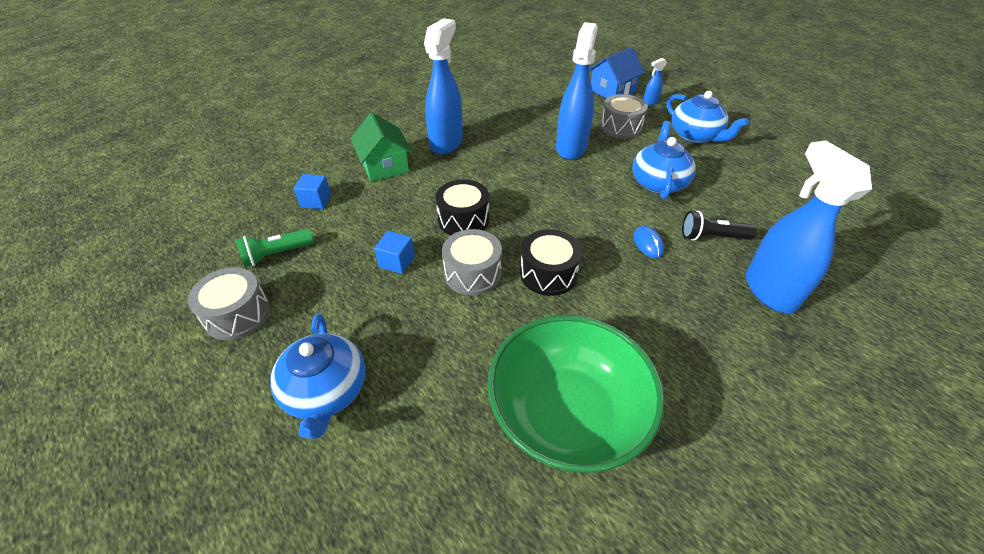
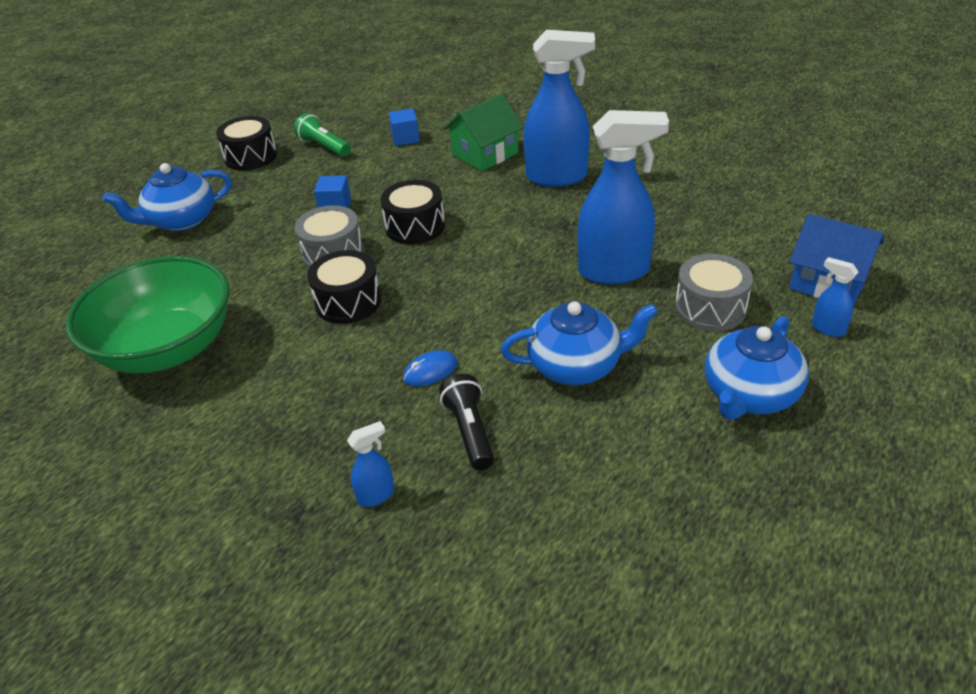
camera: 75 degrees right, 5 degrees down
(238, 315) = (251, 157): grey drum -> black drum
(769, 290) = (376, 495): blue spray bottle -> blue spray bottle, size x0.43

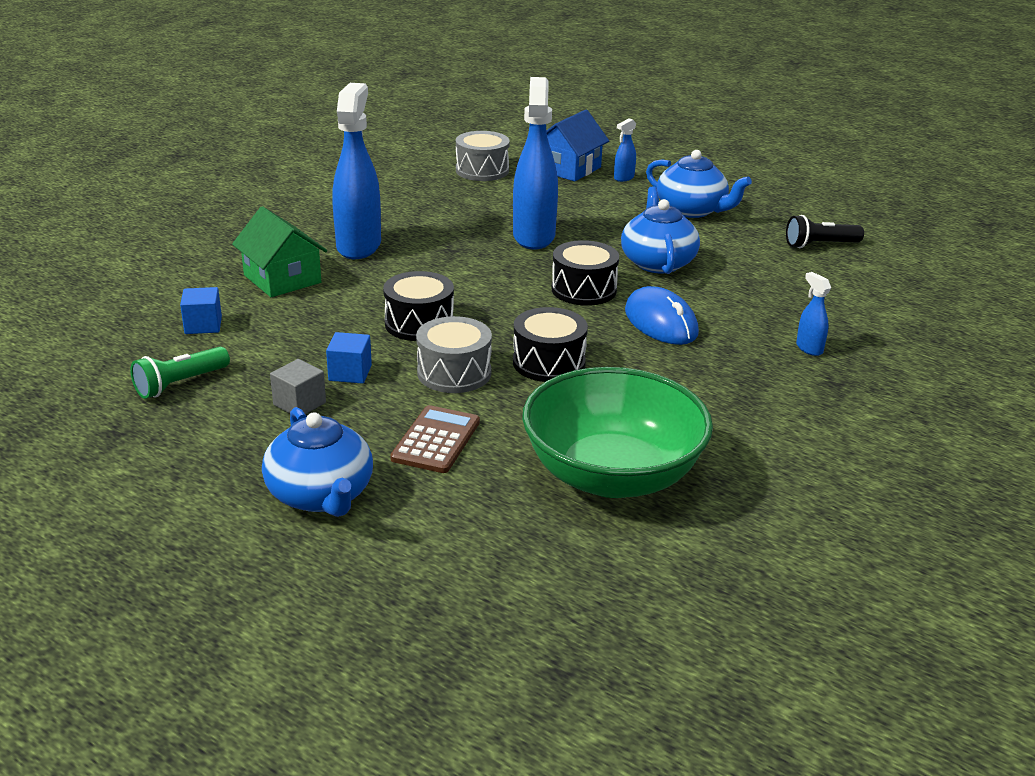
camera: 90 degrees left, 10 degrees down
(236, 257) = (436, 440): none -> brown calculator
(251, 157) = (163, 445): black drum -> black drum (584, 290)
(294, 194) = (299, 404): none -> grey cube
(430, 371) = (660, 322): blue mouse -> blue mouse, size x1.80
(469, 431) = (735, 308): black flashlight -> black flashlight (820, 245)
(710, 308) = (592, 209): grey drum -> grey drum (482, 170)

